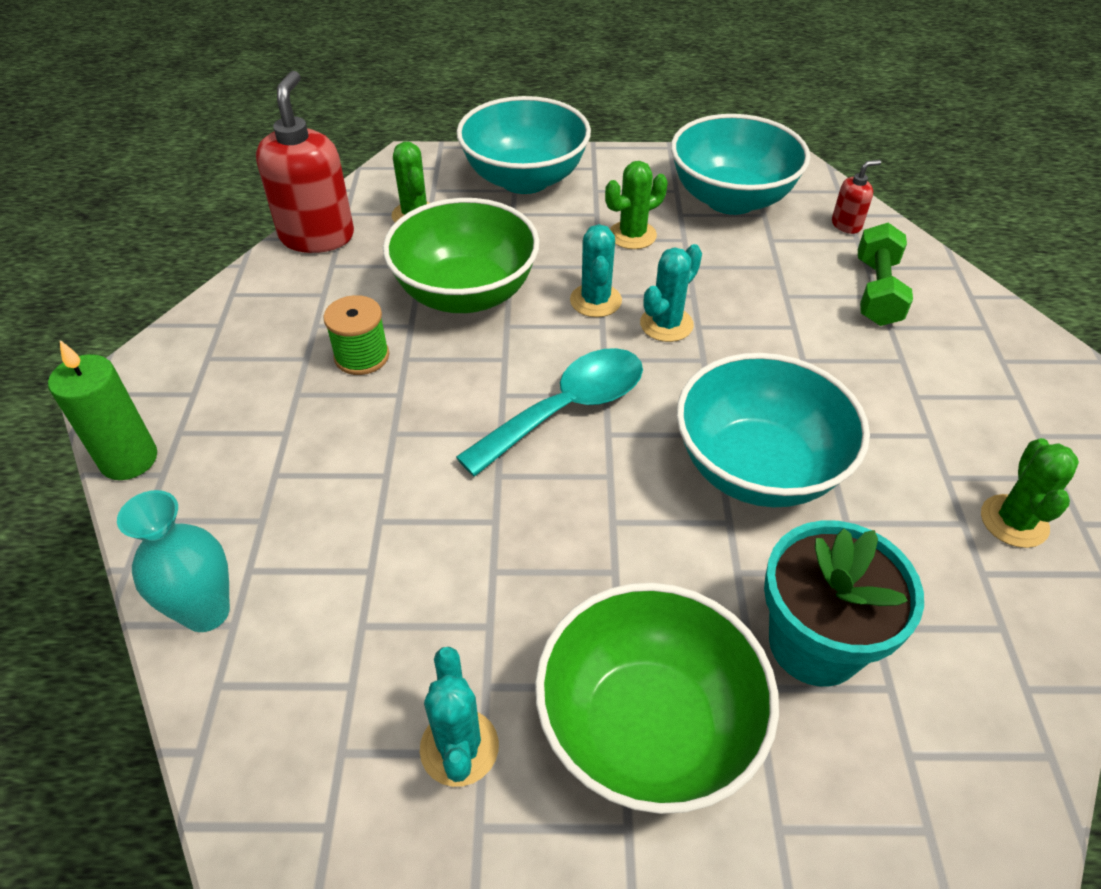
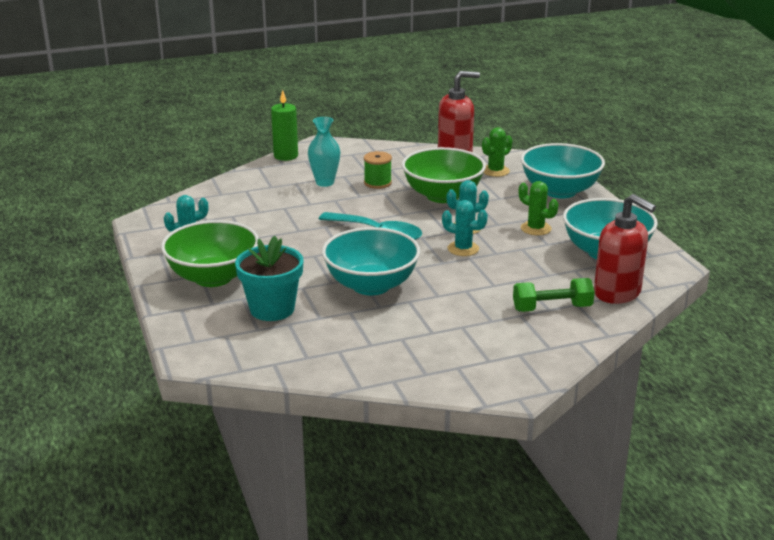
camera: 70 degrees right, 20 degrees down
(206, 612) = (224, 188): turquoise vase -> turquoise vase (325, 182)
(846, 225) = (617, 293): red soap dispenser -> red soap dispenser, size x2.19
(1014, 521) = (381, 359): green cactus -> none

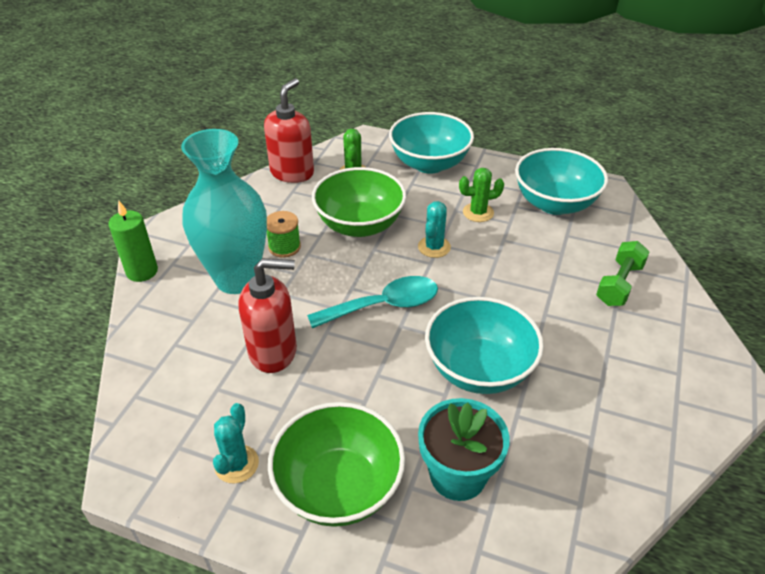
camera: 50 degrees left, 15 degrees up
(325, 182) = (237, 279): turquoise vase -> turquoise vase, size x1.93
(463, 249) = (470, 271): turquoise cactus -> none
(617, 293) = (624, 237): red soap dispenser -> red soap dispenser (273, 351)

